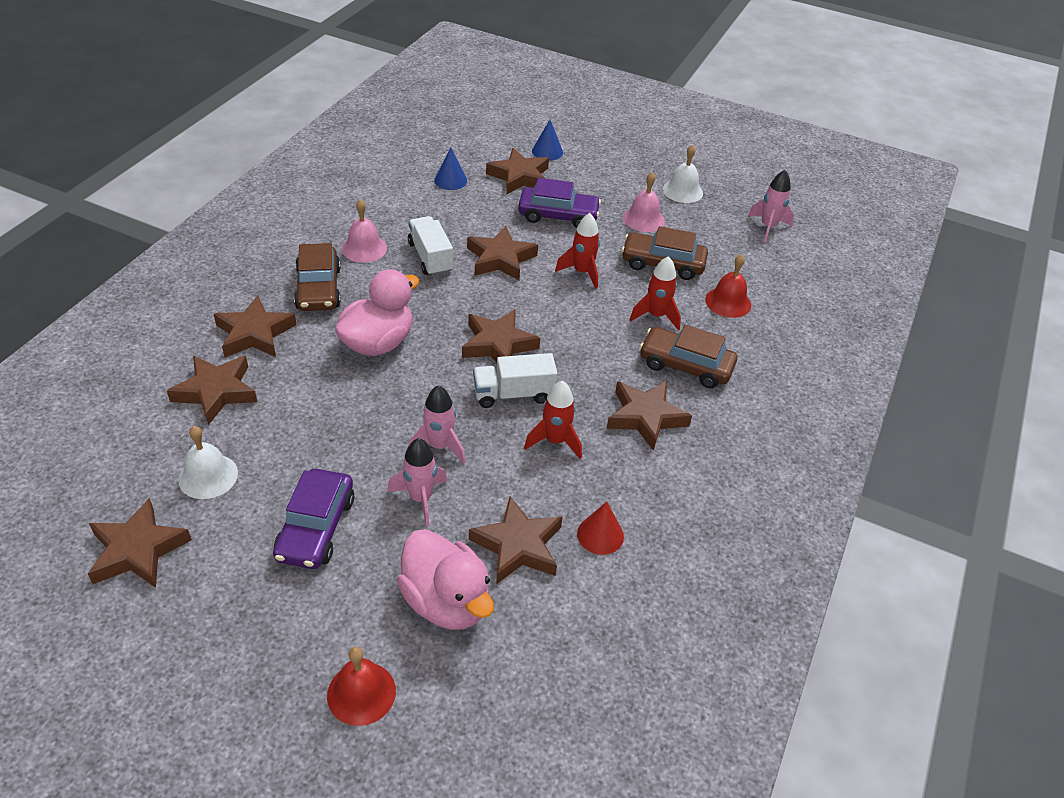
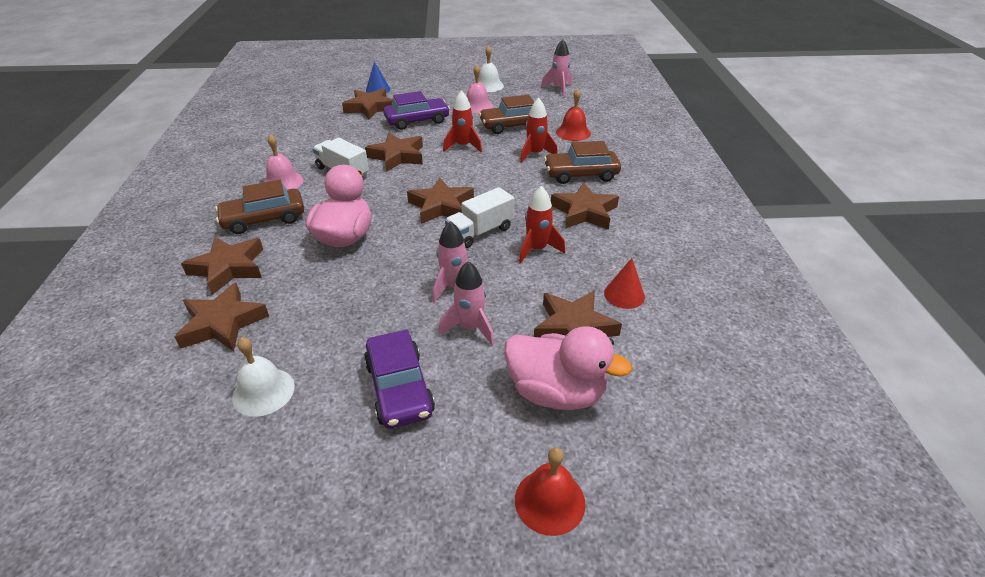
camera: 25 degrees left, 5 degrees down
(137, 550) = (233, 488): brown star -> none
(318, 288) = (264, 219): brown car -> brown car turned 105 degrees clockwise
(450, 180) = (319, 123): blue cone -> none

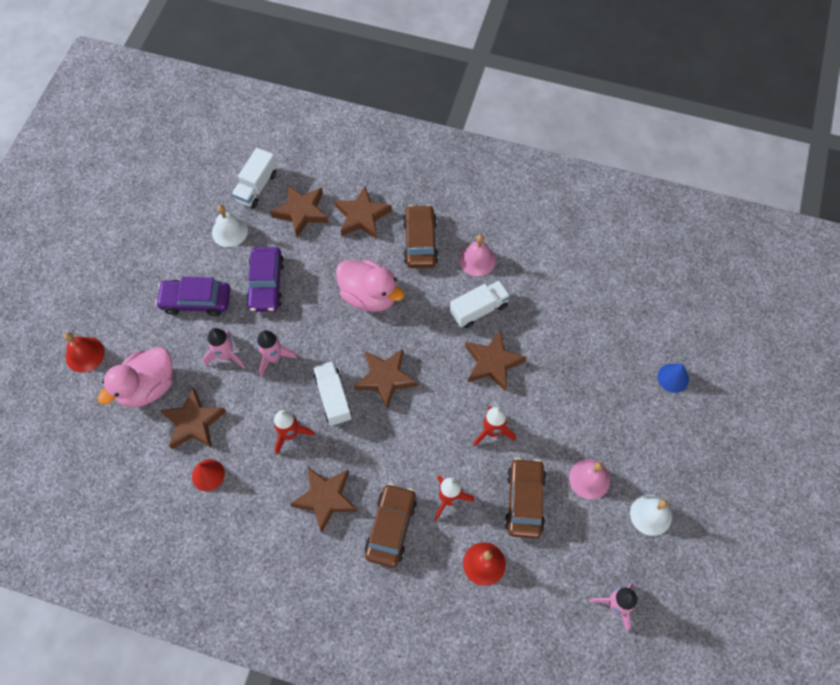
camera: 110 degrees right, 25 degrees up
(171, 387) = (256, 187): none -> white truck
(370, 108) = (620, 359): brown star -> none
(417, 121) = (570, 401): purple car -> purple car (266, 284)

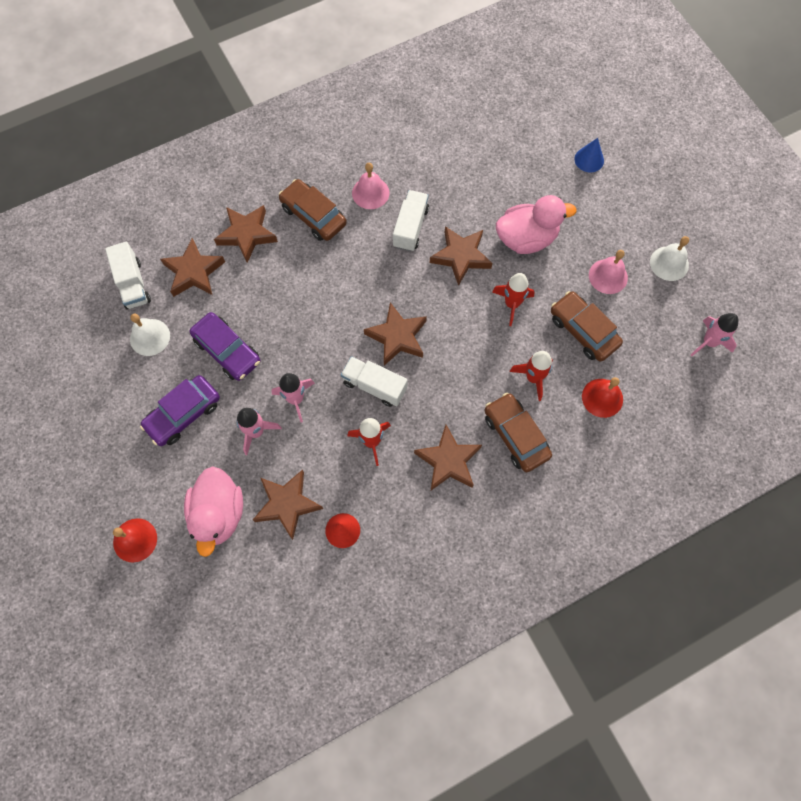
camera: 45 degrees left, 5 degrees up
(369, 296) = (318, 288): pink duck -> pink duck (526, 239)

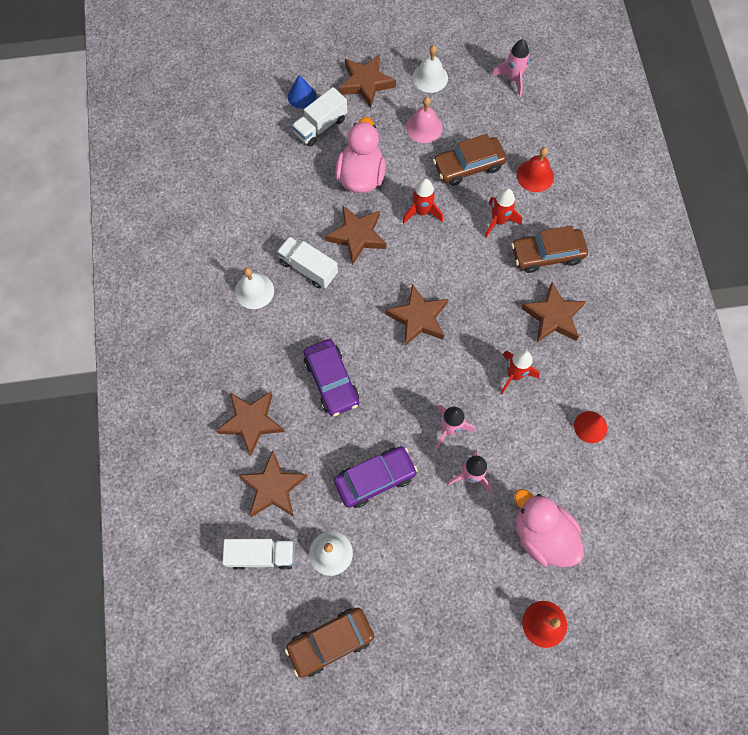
camera: 70 degrees left, 0 degrees up
(183, 414) = (428, 541): purple car -> purple car (331, 381)
(219, 514) = (542, 534): pink duck -> pink duck turned 150 degrees counterclockwise
(287, 504) = (551, 468): brown star -> brown star (366, 83)
(313, 215) = (257, 351): brown car -> brown car (330, 642)
(370, 193) = (254, 291): pink bell -> white bell
(374, 386) = (460, 354): white truck -> white truck (320, 126)

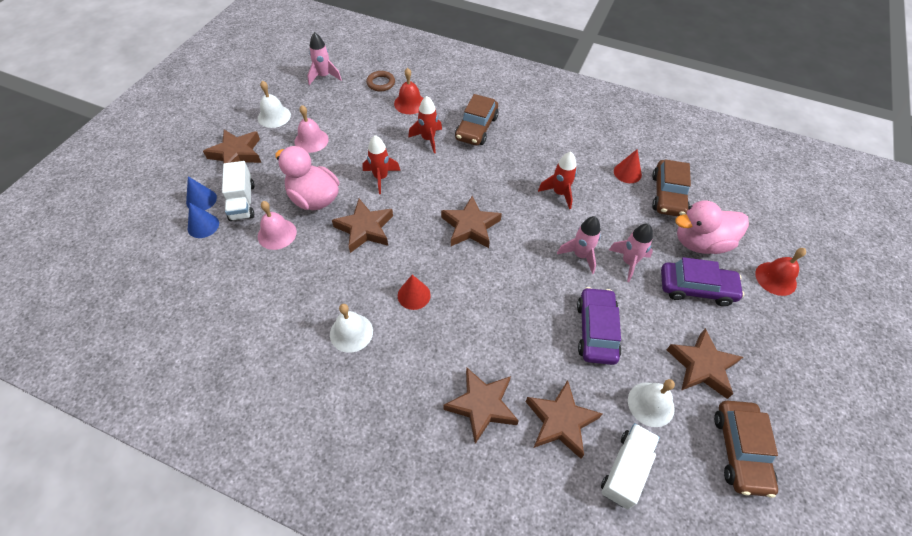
camera: 60 degrees left, 15 degrees down
(279, 118) = (203, 226): none -> blue cone
(307, 175) = (277, 234): none -> pink bell
(308, 268) = (364, 278): white truck -> none
(317, 315) = (414, 295): none -> red cone
(331, 381) = (484, 316): purple car -> purple car (696, 288)
(468, 166) = (368, 133): brown car -> brown car (668, 195)
(543, 133) = (381, 83): none -> brown ring
(553, 316) = (527, 149): brown star -> brown star (702, 366)

